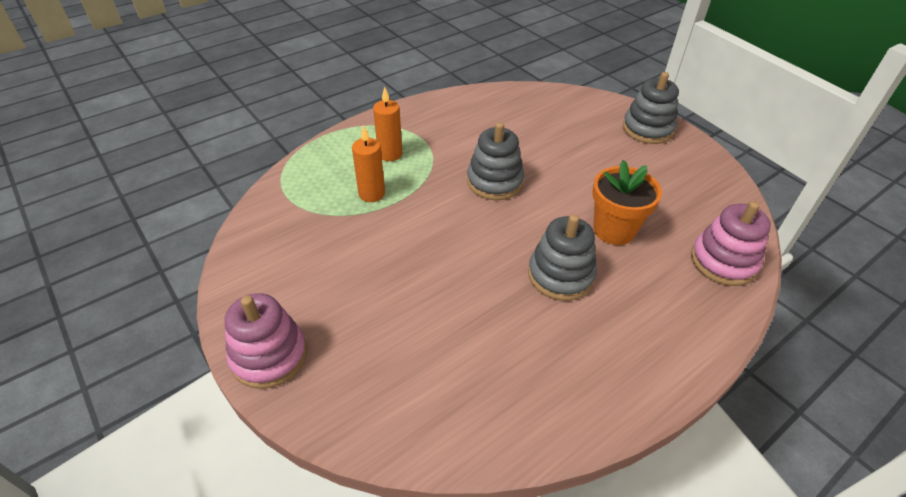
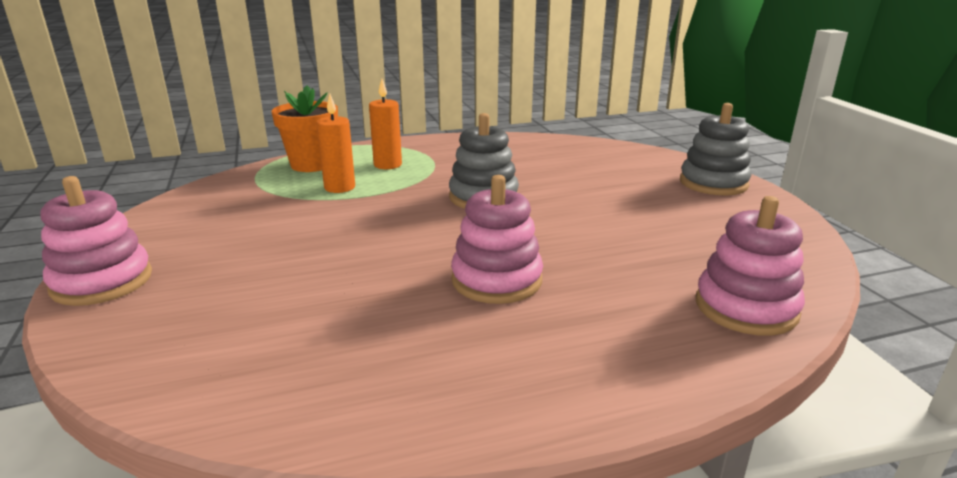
camera: 20 degrees right, 20 degrees down
(560, 275) = (496, 280): grey stacking toy -> pink stacking toy
(614, 230) = (602, 254): orange flower pot -> orange flower pot (312, 164)

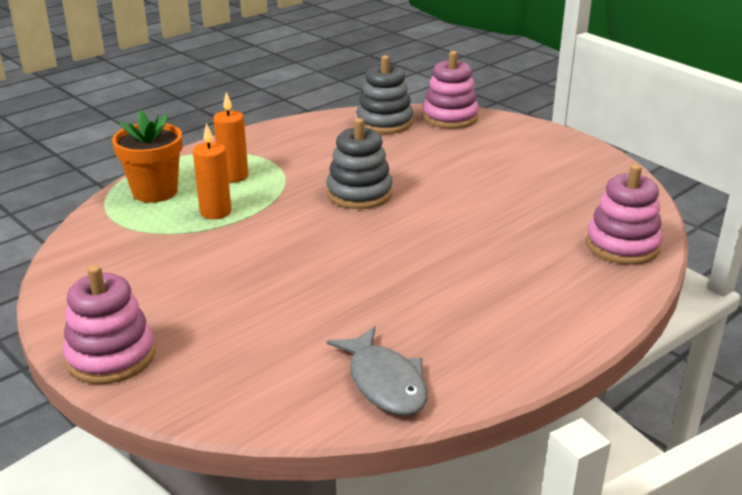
camera: 25 degrees left, 5 degrees up
(303, 386) = (385, 382): none -> grey fish
(496, 280) = (441, 268): pink stacking toy -> pink stacking toy (450, 117)
(713, 183) = (532, 139): grey stacking toy -> grey stacking toy (384, 122)

